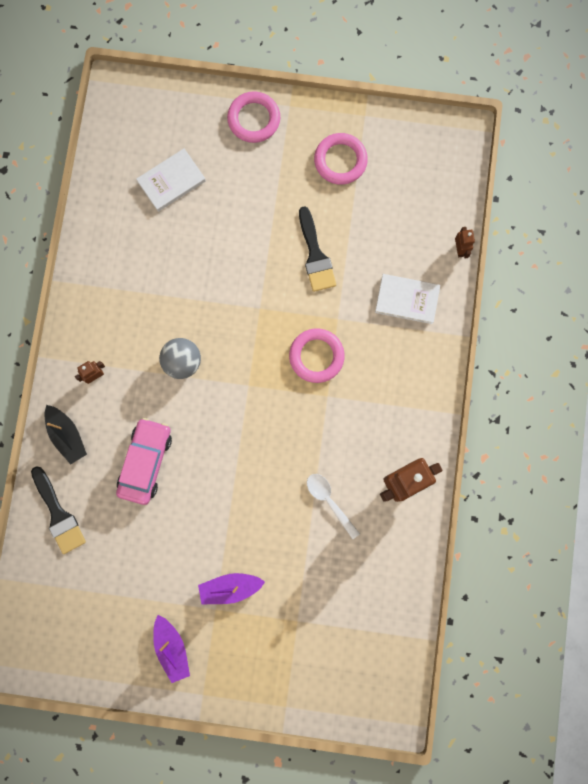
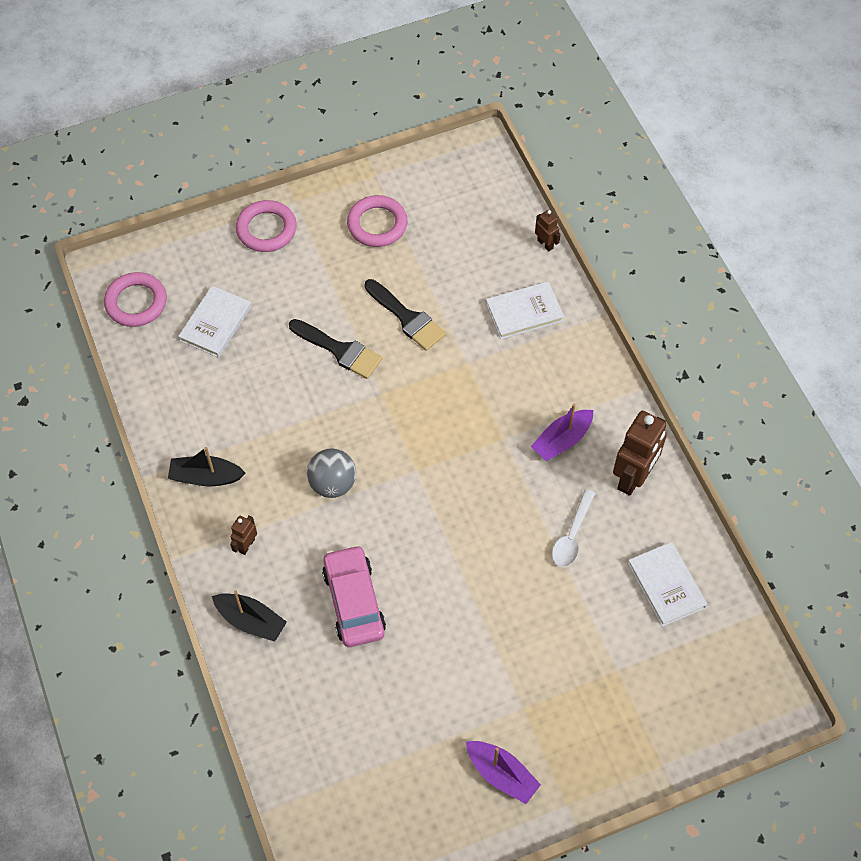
camera: 30 degrees left, 20 degrees down
(58, 514) = (290, 707): black brush -> black brush (340, 350)
(96, 305) = (206, 477): none -> black boat
(230, 587) = (524, 676): purple boat -> purple boat (562, 440)
(316, 356) = (468, 408): pink ring -> pink ring (136, 302)
(329, 501) = (572, 535): white spoon -> white spoon turned 90 degrees counterclockwise
(373, 579) = (666, 585): none -> white book

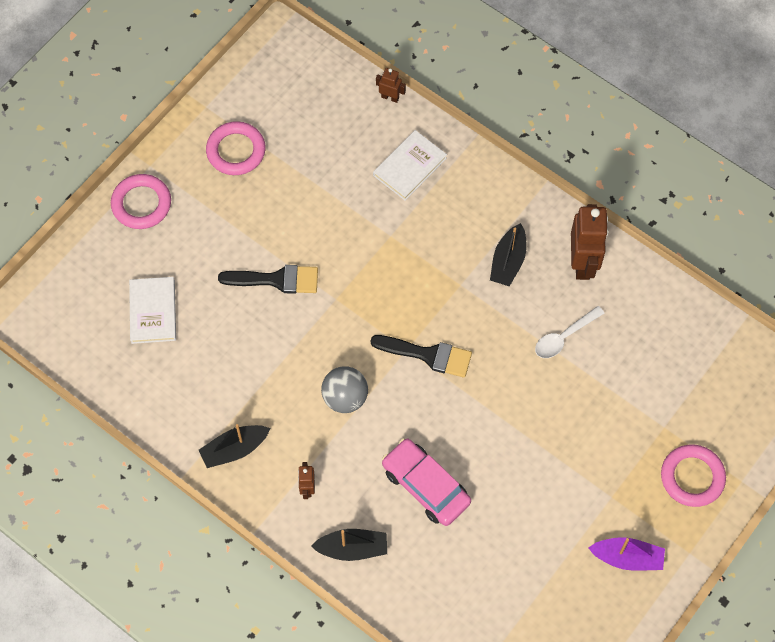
camera: 30 degrees left, 5 degrees up
(136, 302) = (69, 329): pink ring -> pink ring (692, 477)
(407, 318) = (315, 222): black brush -> black brush (428, 355)
(562, 440) = (508, 261): purple boat -> black boat
(572, 535) = (564, 337): white spoon -> white spoon turned 60 degrees clockwise
(666, 585) = (660, 338): white book -> none

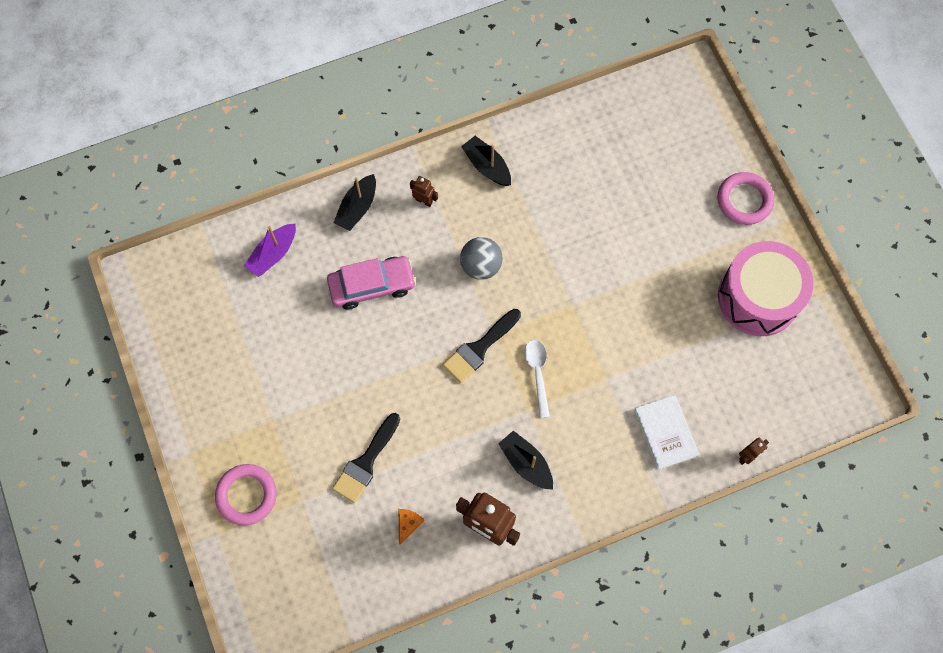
camera: 120 degrees right, 5 degrees up
(153, 311) = (639, 164): white book -> none
(234, 449) = (487, 166): black boat -> black boat turned 45 degrees counterclockwise
(236, 151) = (758, 297): pink ring -> pink drum
(276, 280) = (615, 268): black brush -> black brush (366, 462)
(564, 337) = (429, 468): white spoon -> white spoon (537, 374)
(624, 327) = (408, 524): none -> orange cheese
(627, 558) = (218, 401): purple boat -> purple boat (273, 254)

